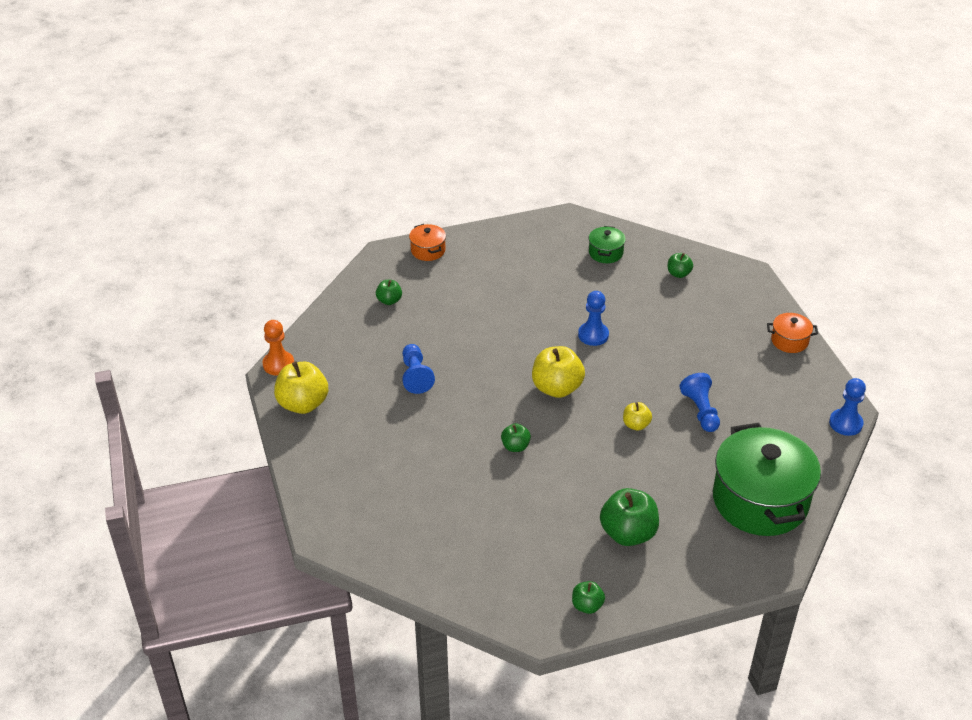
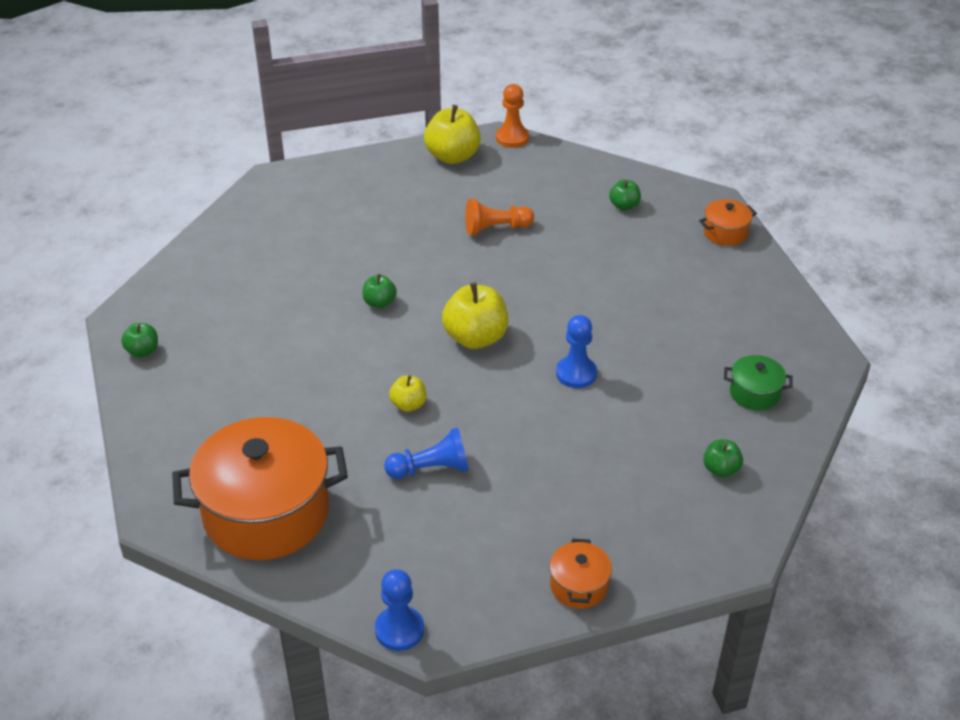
camera: 90 degrees right, 0 degrees up
(415, 376) = (496, 228): blue pawn -> orange pawn
(628, 533) = (235, 388): green apple -> none
(760, 500) = (266, 513): green pot -> orange pot

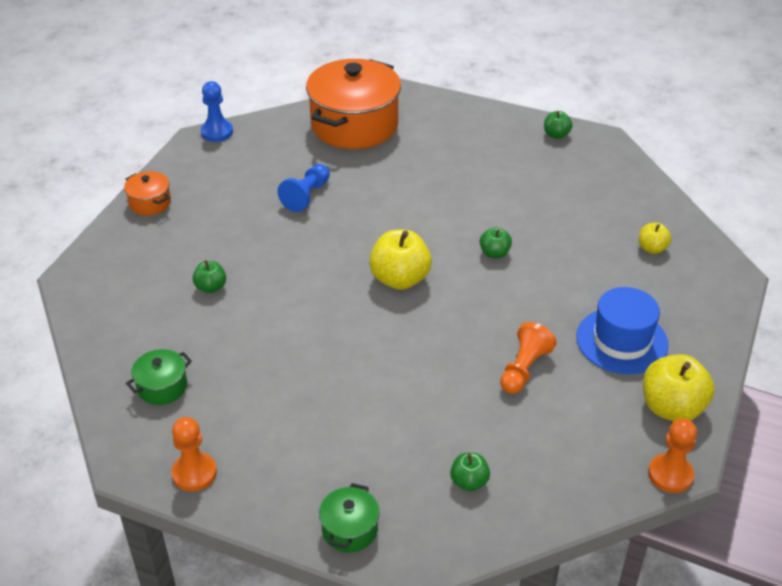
camera: 130 degrees right, 0 degrees up
(408, 405) = (372, 214): yellow apple -> yellow apple (652, 248)
(410, 199) = (622, 341): none -> blue hat
(576, 373) = (302, 306): blue pawn -> none
(721, 469) = (133, 316): green apple -> green apple (211, 287)
(725, 233) = (350, 529): orange pot -> green pot
(789, 323) = (194, 473): none -> orange pawn

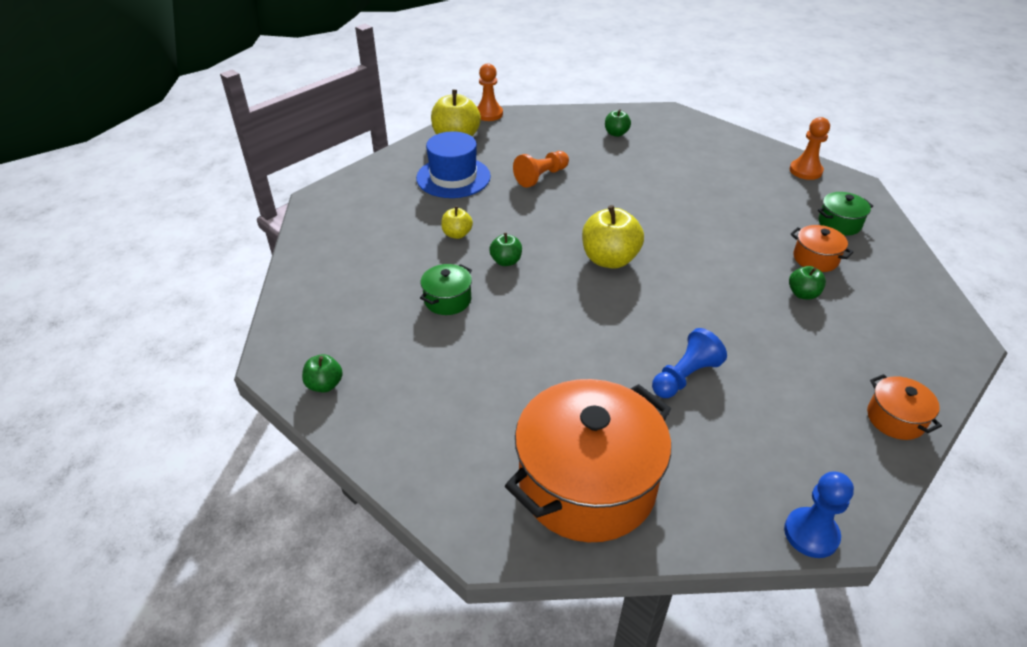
camera: 160 degrees left, 0 degrees up
(195, 331) = (815, 259): none -> orange pot
(350, 529) = (700, 129): green pot -> green pot (447, 300)
(652, 248) = (359, 232): yellow apple -> yellow apple (457, 234)

